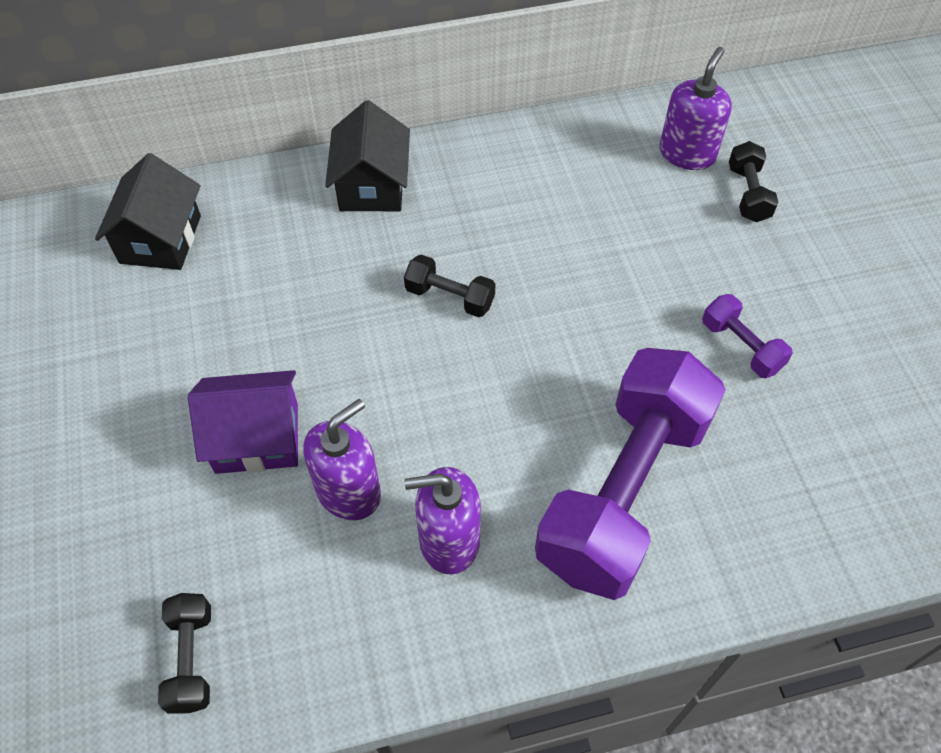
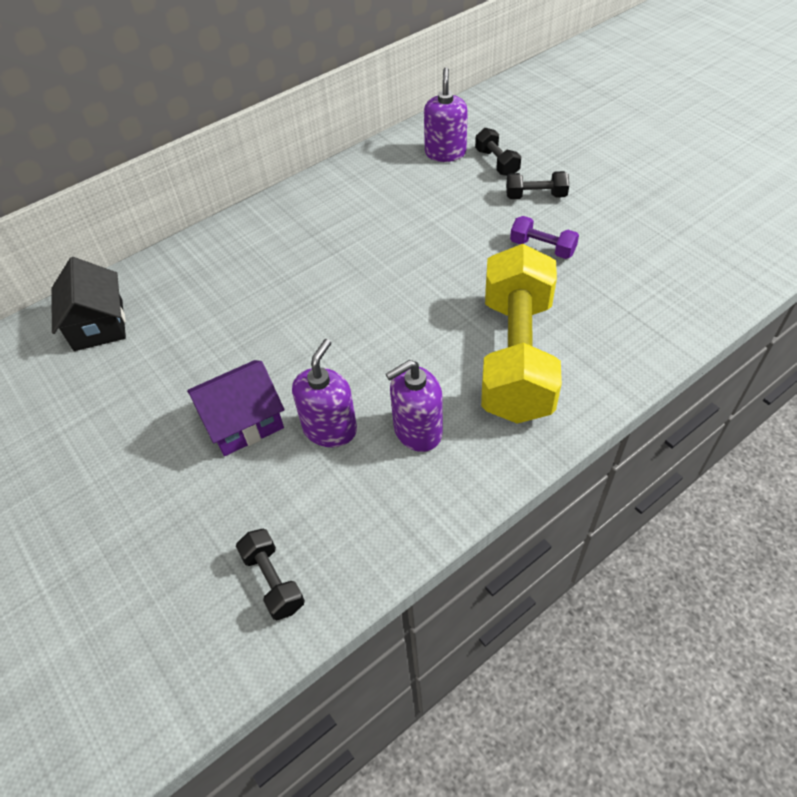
camera: 20 degrees left, 5 degrees down
(372, 186) = (241, 239): black house -> none
(450, 297) = (334, 287): black dumbbell -> black dumbbell (535, 196)
(623, 491) = (516, 356): purple dumbbell -> yellow dumbbell

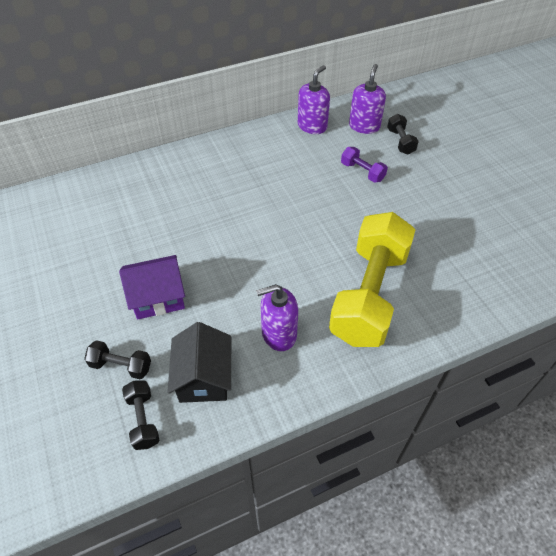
camera: 10 degrees right, 0 degrees up
(99, 325) = (81, 203): black house -> black house (204, 377)
(330, 429) = (216, 317): purple soap dispenser -> purple soap dispenser (312, 126)
(535, 196) = (422, 173): black dumbbell -> black dumbbell (121, 366)
(542, 248) = (414, 215): purple dumbbell -> purple dumbbell (362, 172)

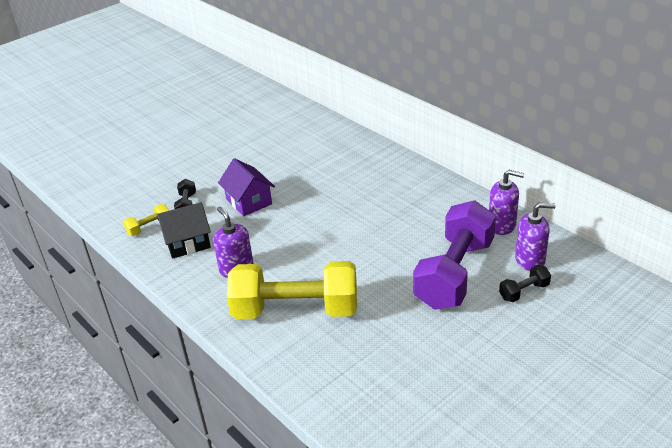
camera: 75 degrees right, 15 degrees down
(143, 419) = (149, 227): black dumbbell -> yellow dumbbell
(362, 172) = (454, 273): purple dumbbell -> purple dumbbell, size x2.43

